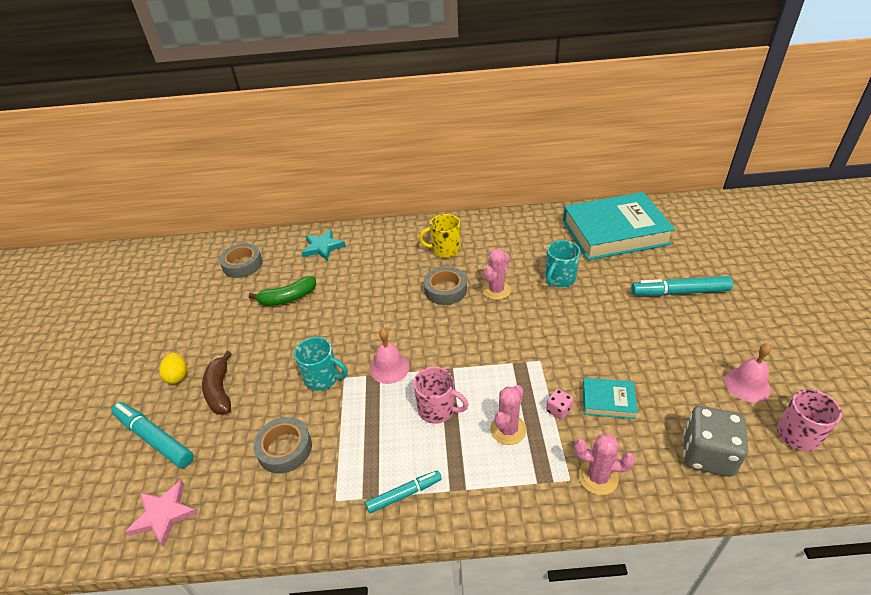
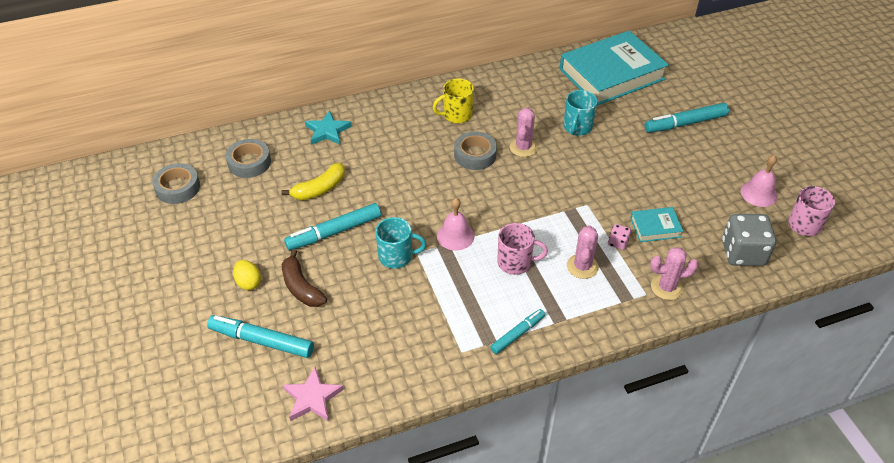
camera: 20 degrees left, 5 degrees up
(279, 342) = (334, 232): none -> turquoise marker
(285, 449) = (394, 322): grey tape -> grey tape (178, 188)
(288, 298) = (319, 189): green banana -> yellow banana

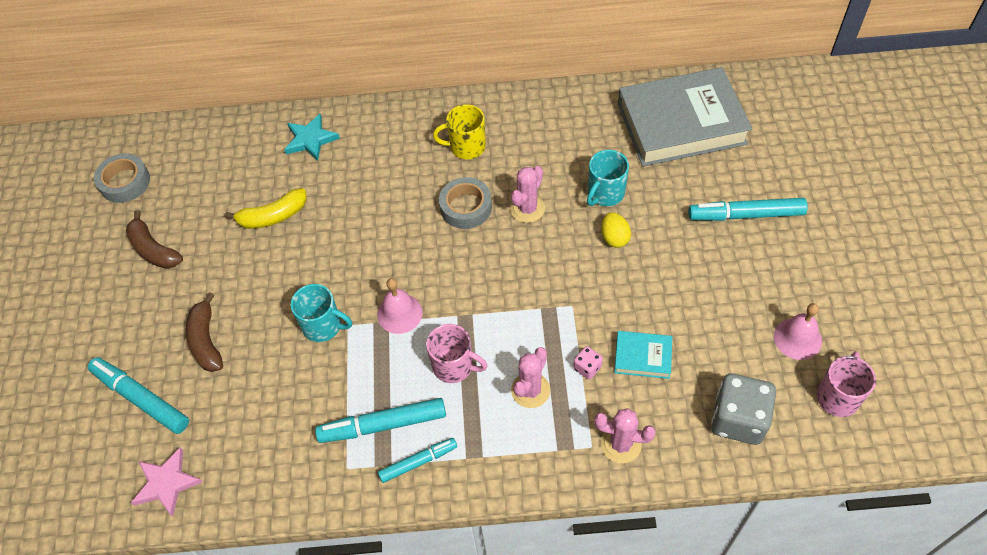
camera: 20 degrees right, 10 degrees up
(225, 231) = (153, 249): none -> brown banana
(248, 282) = (154, 321): yellow egg -> yellow egg (614, 238)
(249, 162) = (210, 165): grey tape -> none
(334, 232) = (268, 277): turquoise marker -> turquoise marker (383, 425)
(611, 74) = (681, 124): turquoise book -> grey book

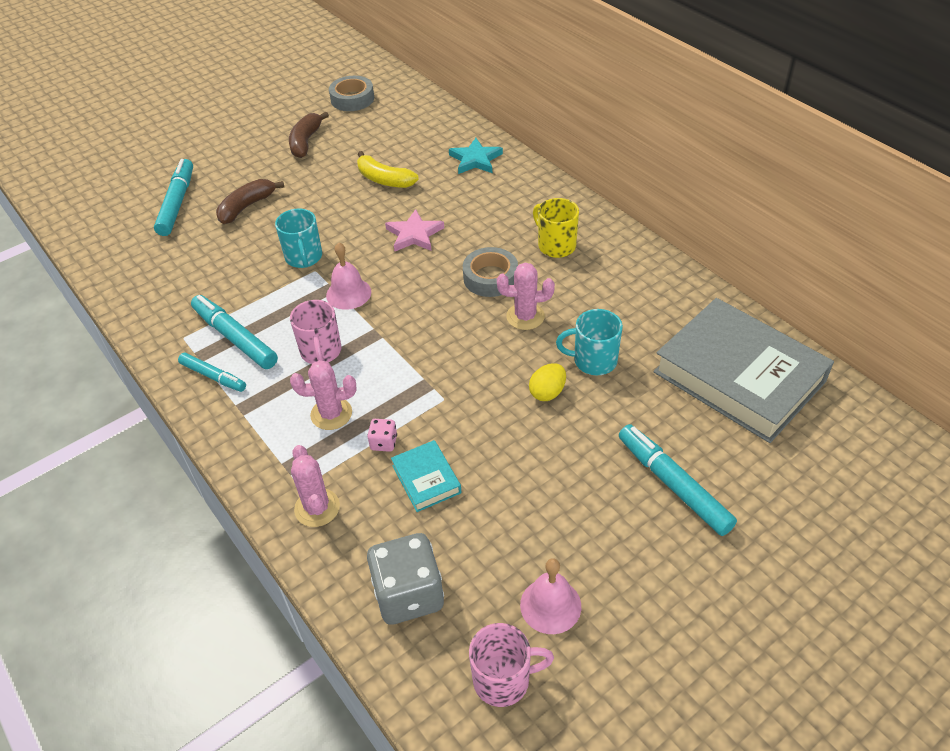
camera: 55 degrees right, 10 degrees down
(167, 483) = (116, 252): pink star -> pink star (414, 234)

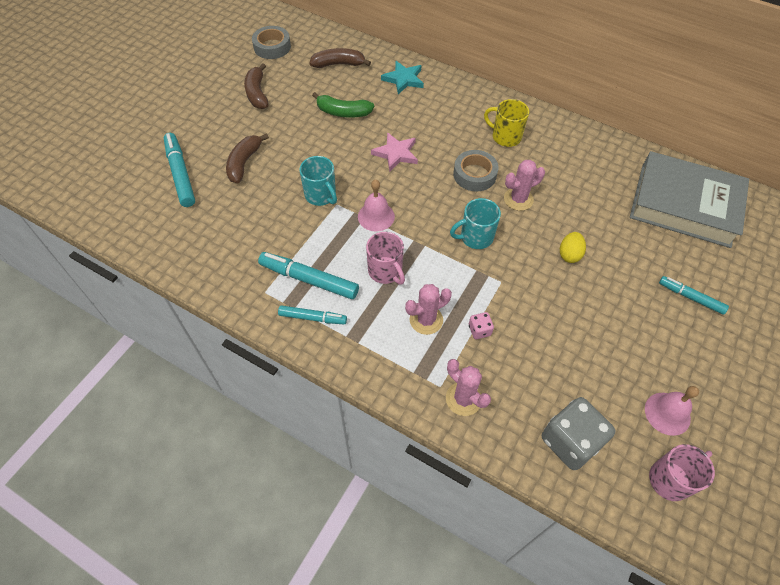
camera: 25 degrees left, 10 degrees up
(384, 179) = (343, 112): yellow banana -> green banana
(413, 130) = (339, 64): none -> brown banana
(426, 479) = (527, 349): turquoise book -> none
(593, 361) = (585, 220): turquoise mug -> turquoise mug (475, 237)
(673, 485) = (690, 298): turquoise marker -> turquoise marker, size x0.63

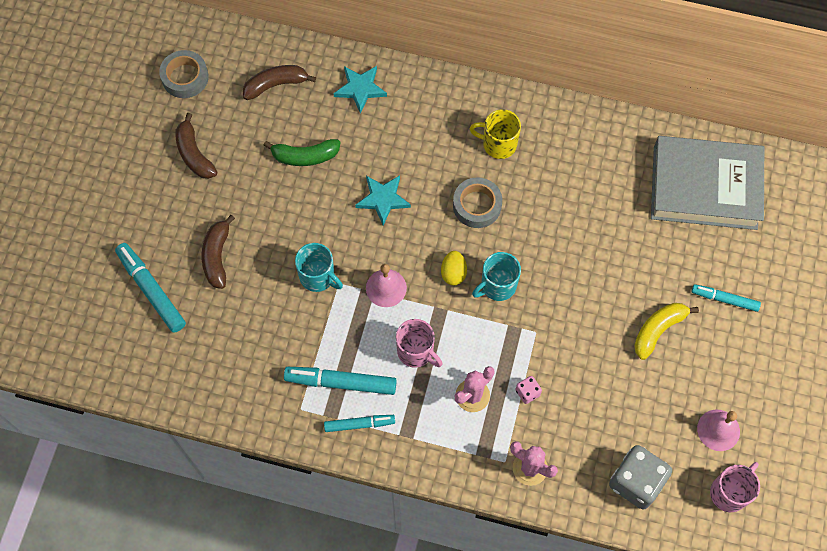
camera: 15 degrees left, 10 degrees up
(396, 153) = (383, 199): pink star -> turquoise star
(518, 199) = (531, 226): pink cactus -> none
(569, 254) = (597, 281): yellow egg -> yellow egg (453, 273)
(620, 308) = (658, 330): none -> yellow banana

